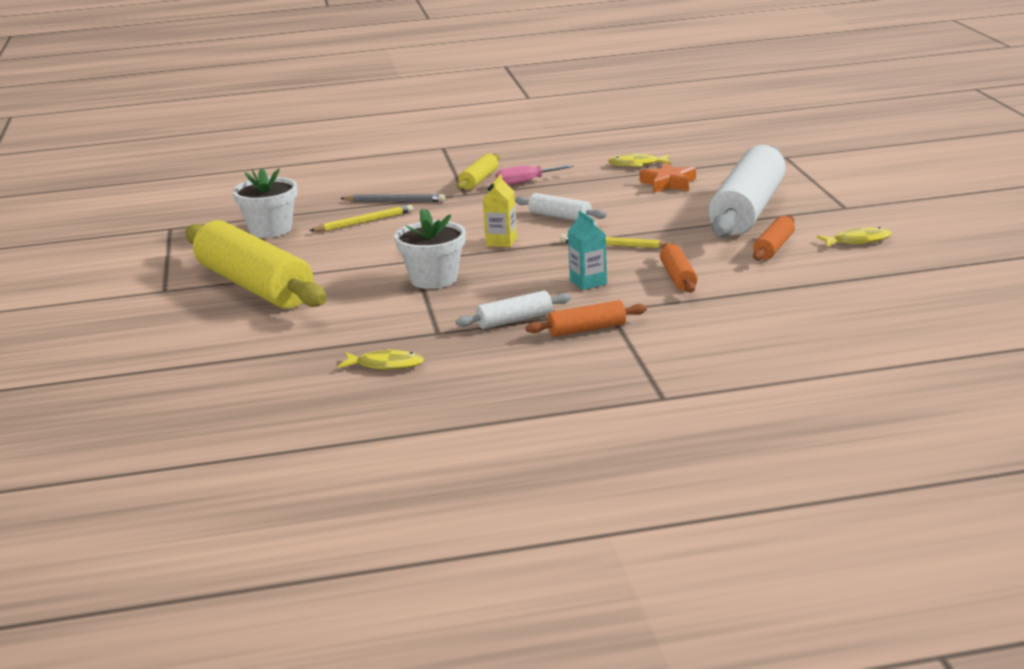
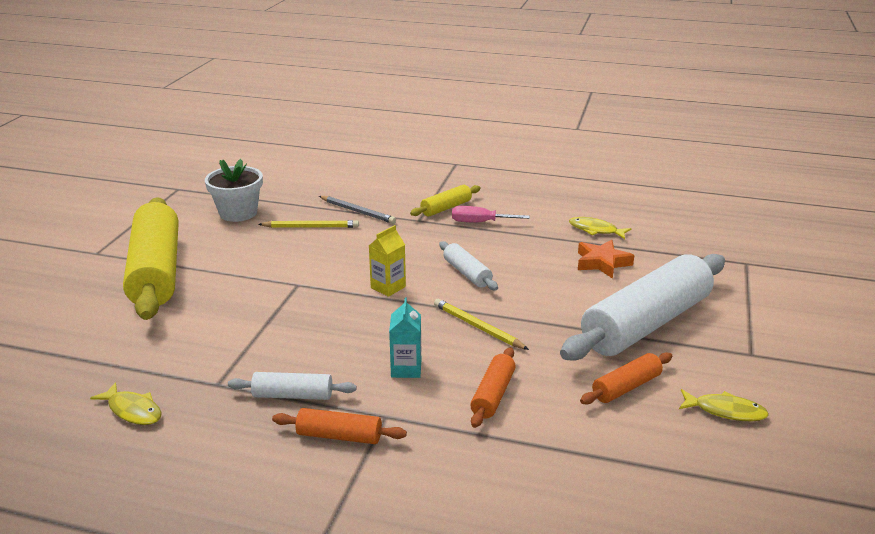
camera: 25 degrees right, 5 degrees up
(433, 279) = (287, 314): white flower pot -> none

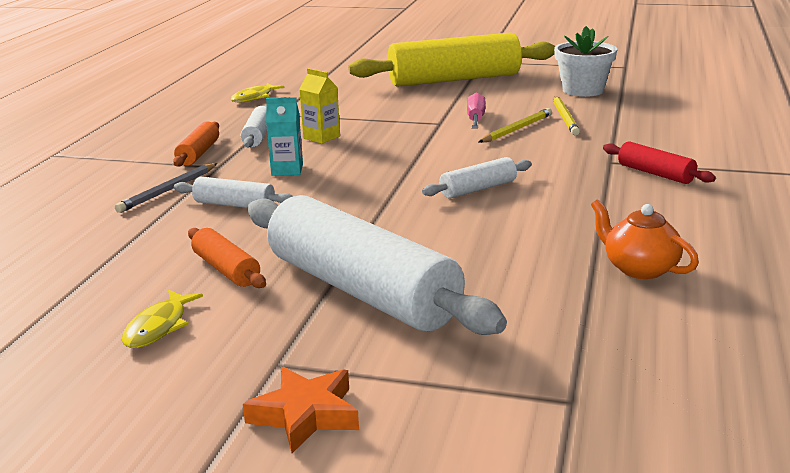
camera: 90 degrees right, 5 degrees down
(357, 211) = (615, 133): grey pencil -> grey pencil (168, 190)
(388, 287) = (439, 156): yellow carton -> yellow carton (321, 137)
(446, 208) = (655, 173): yellow rolling pin -> red rolling pin
(478, 327) = (358, 196): yellow pencil -> yellow pencil (516, 129)
(480, 222) = (622, 193): pink screwdriver -> pink screwdriver (475, 119)
(493, 395) = (234, 205): orange rolling pin -> white rolling pin
(595, 230) = (639, 268): yellow fish -> orange teapot
(602, 263) = (529, 269): orange star -> orange star (305, 415)

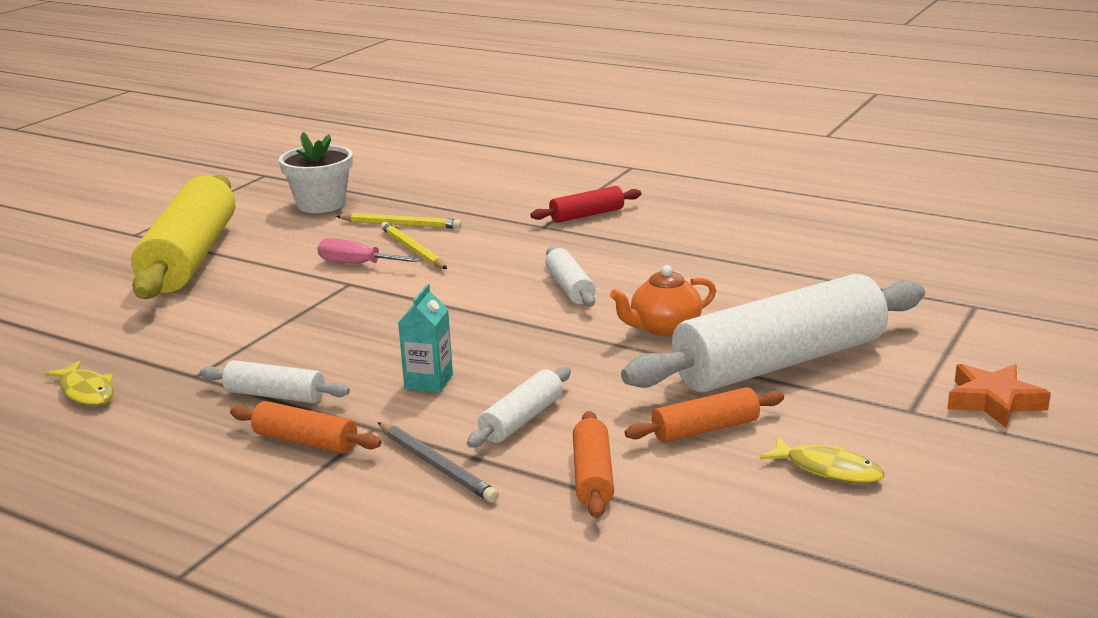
camera: 75 degrees left, 0 degrees up
(151, 238) = (593, 476): none -> orange rolling pin
(321, 137) = (328, 353): yellow carton -> none
(639, 268) = (777, 253): orange teapot -> orange teapot (664, 328)

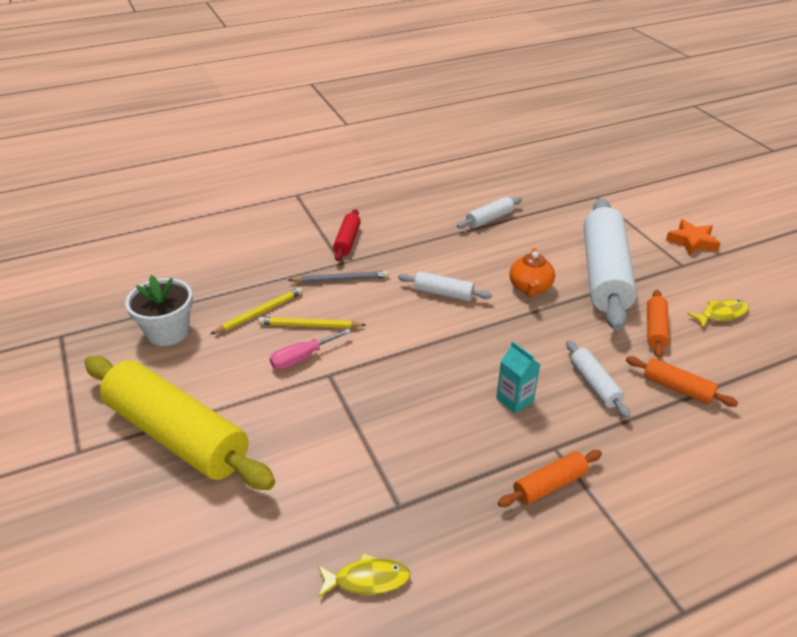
camera: 55 degrees left, 15 degrees up
(275, 395) = (471, 475): white rolling pin -> white rolling pin (489, 219)
(436, 465) = (623, 440): grey pencil -> grey pencil (341, 280)

